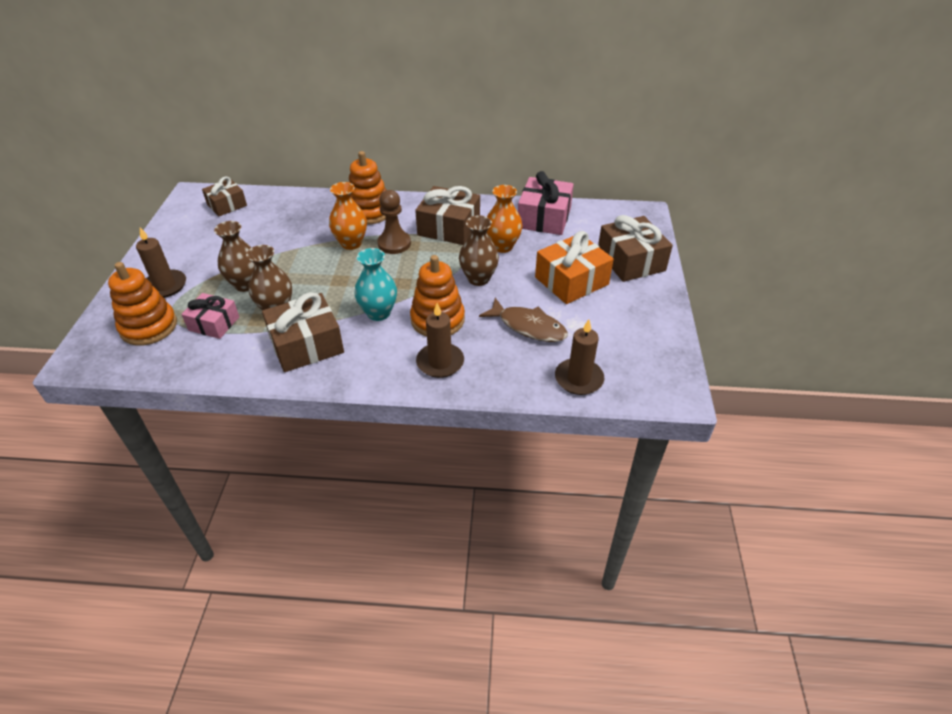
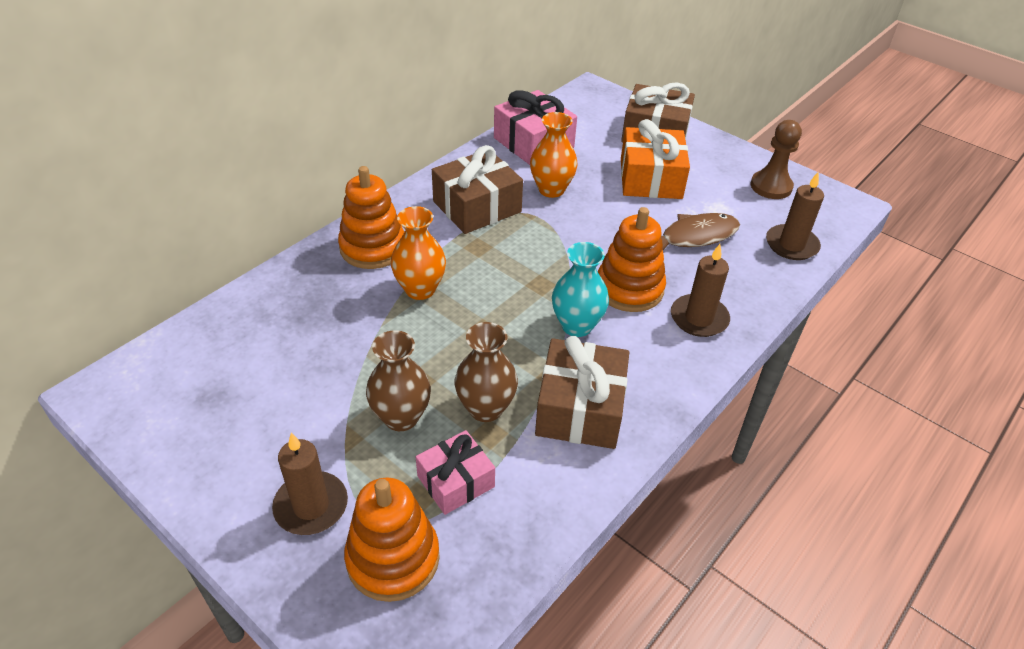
camera: 55 degrees left, 0 degrees up
(227, 205) = (184, 365): brown gift -> none
(394, 244) = (460, 257): brown pawn -> brown pawn (771, 186)
(478, 279) = (589, 230): brown vase -> none

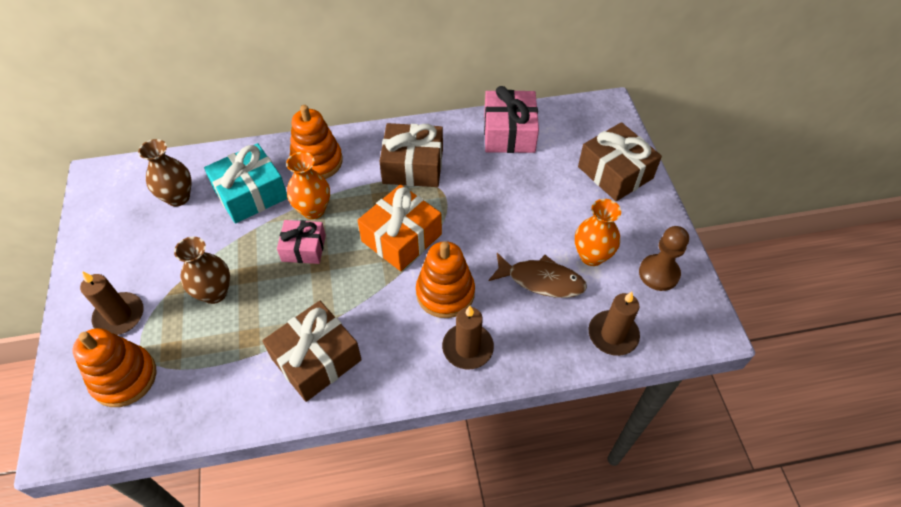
camera: 40 degrees right, 10 degrees up
(331, 310) = (251, 194): none -> turquoise gift
(456, 481) = (200, 355): pink gift -> pink gift (303, 248)
(485, 408) = (264, 319): brown vase -> brown vase (178, 197)
(551, 189) = (479, 180): orange vase -> orange vase (592, 256)
(576, 325) = (379, 298): turquoise vase -> none
(650, 178) = (564, 211): orange gift -> orange gift (401, 237)

